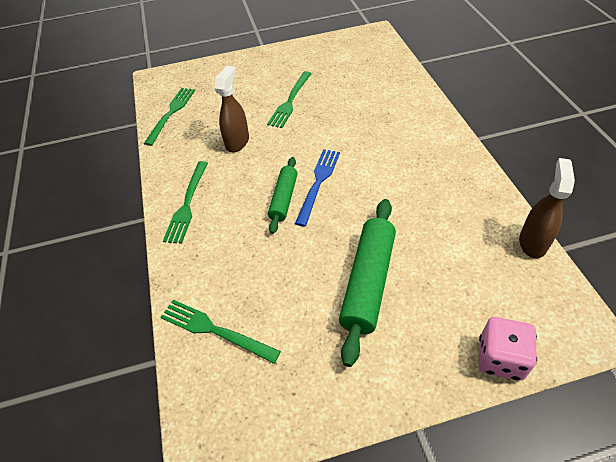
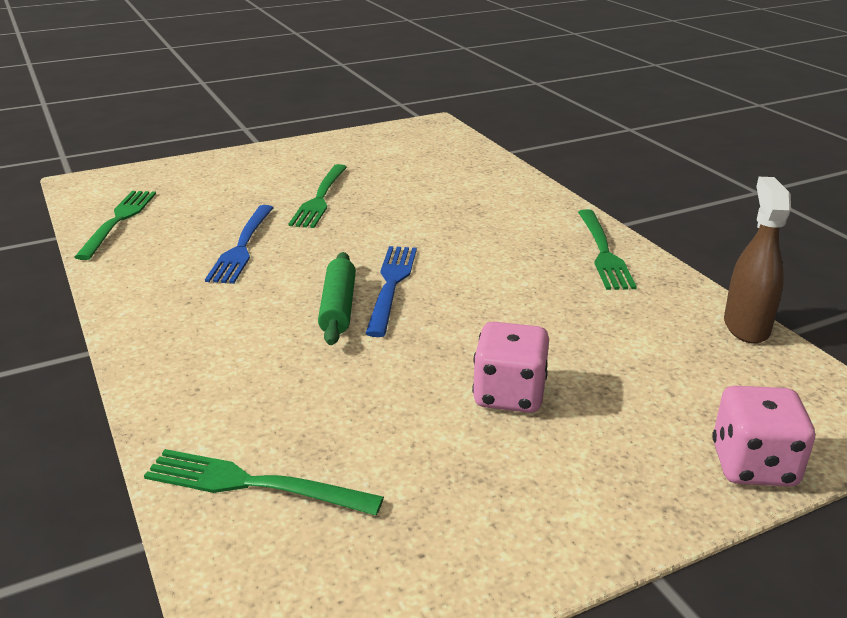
camera: 15 degrees left, 20 degrees down
(187, 205) = (168, 327): green fork -> green fork (604, 253)
(237, 142) = (242, 247): brown spray bottle -> blue fork
(368, 282) = (509, 395): green rolling pin -> pink dice

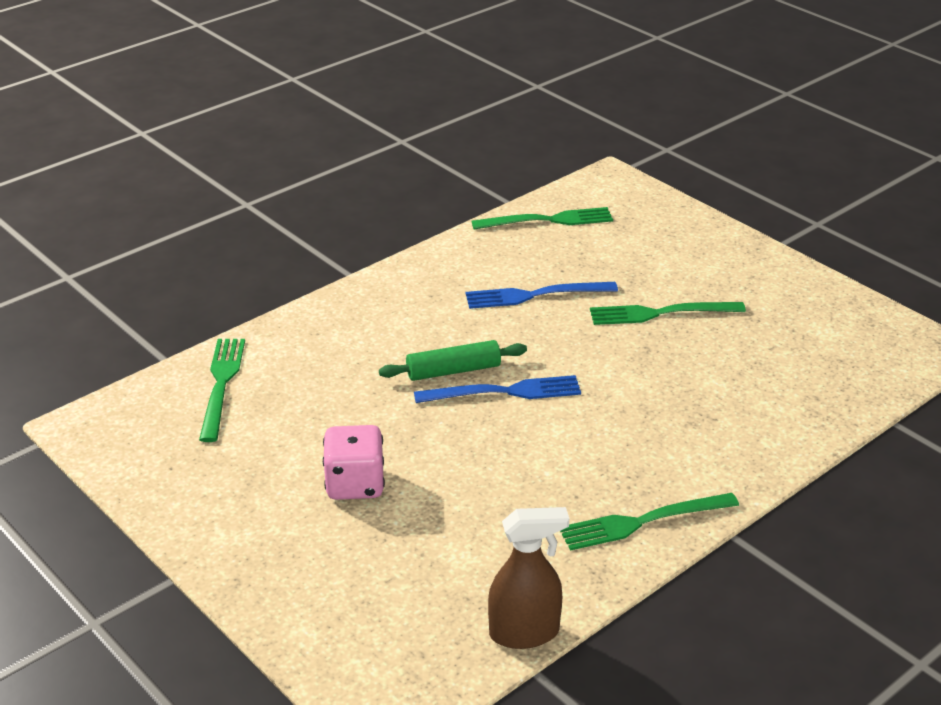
camera: 75 degrees right, 5 degrees up
(753, 465) = (298, 629): pink dice -> none

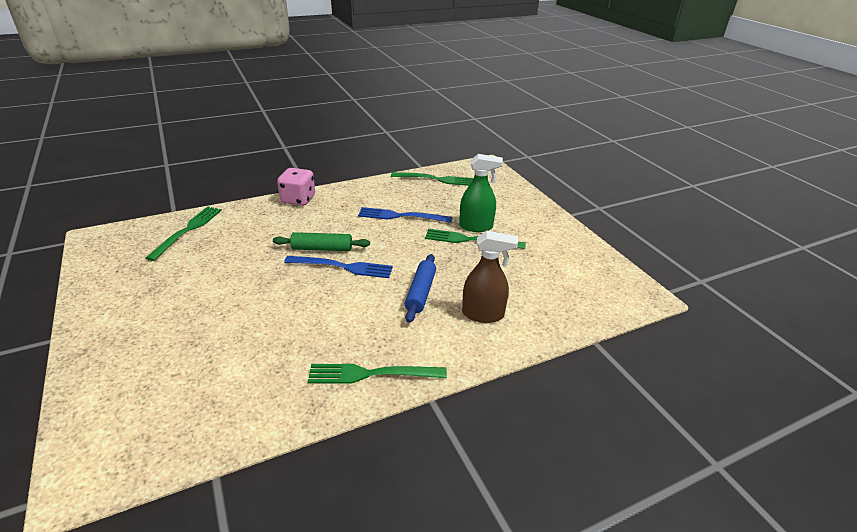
camera: 15 degrees right, 0 degrees up
(355, 484) = (209, 304): pink dice -> pink dice (298, 199)
(524, 633) = (229, 441): brown spray bottle -> brown spray bottle (483, 314)
(638, 405) = (420, 292): none -> blue rolling pin
(657, 290) = (476, 226): none -> green spray bottle

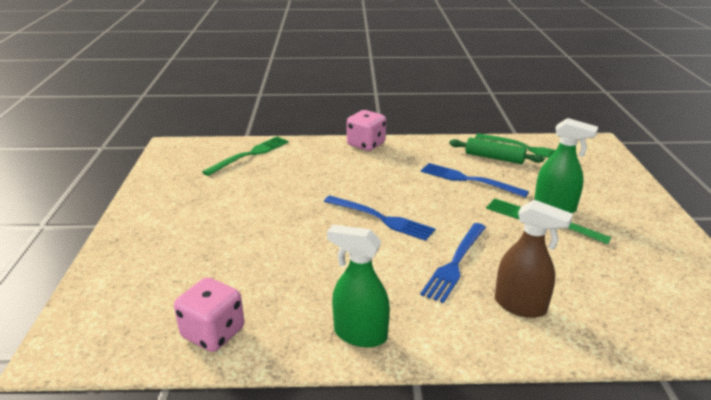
camera: 25 degrees right, 5 degrees down
(238, 413) = (213, 333): none -> pink dice
(322, 248) = (368, 196): green rolling pin -> green rolling pin (494, 158)
(370, 374) = (360, 334): green fork -> green spray bottle
(420, 292) = (455, 264): blue rolling pin -> blue fork

